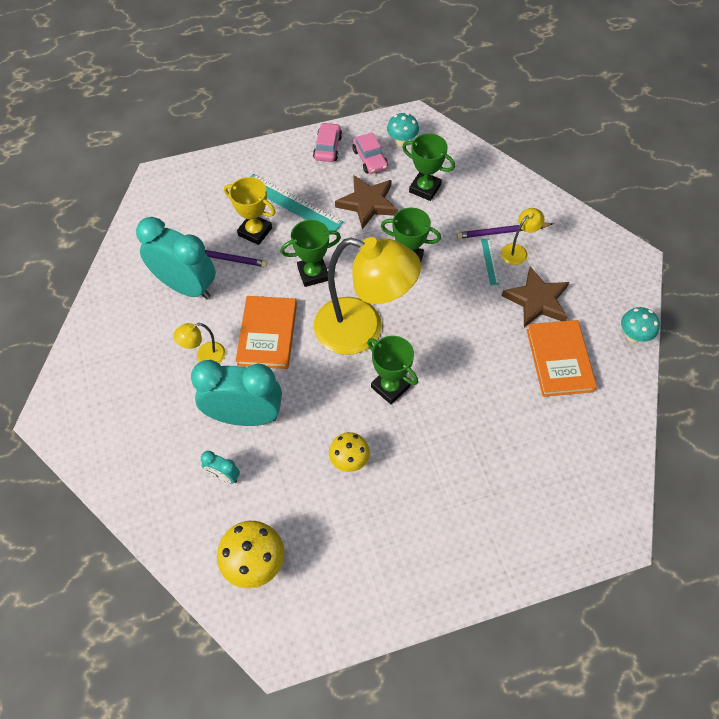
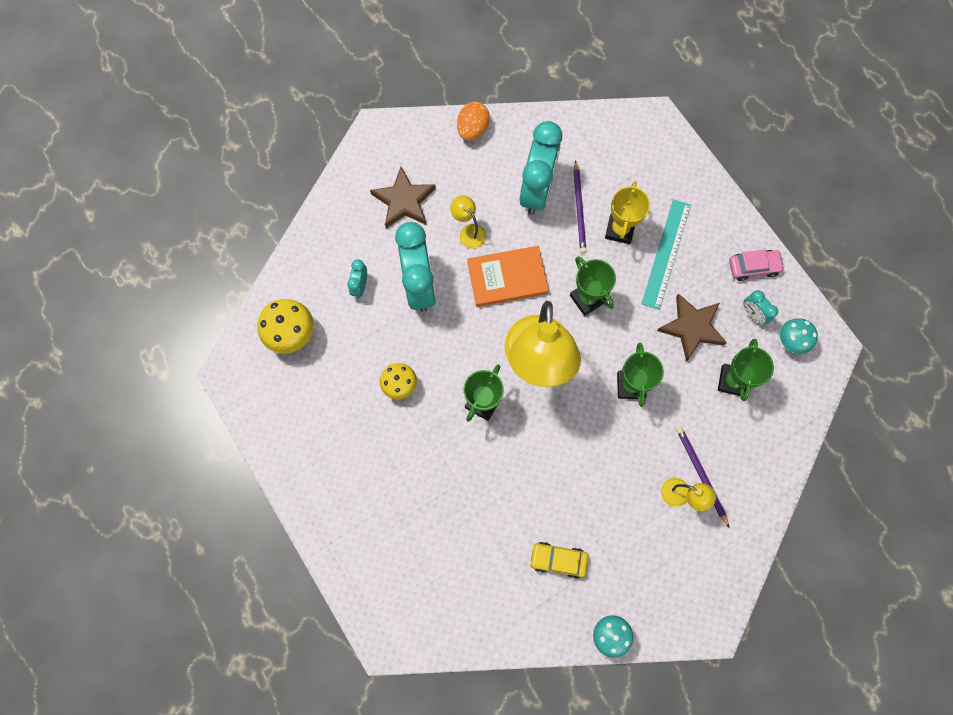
camera: 75 degrees right, 15 degrees up
(93, 326) = (473, 129): none -> orange egg
(370, 159) = (753, 314): pink car -> turquoise clock
(489, 261) = (658, 468): turquoise ruler -> none
(537, 300) = (623, 526): brown star -> brown star (404, 201)
(559, 360) = (558, 560): orange book -> yellow car

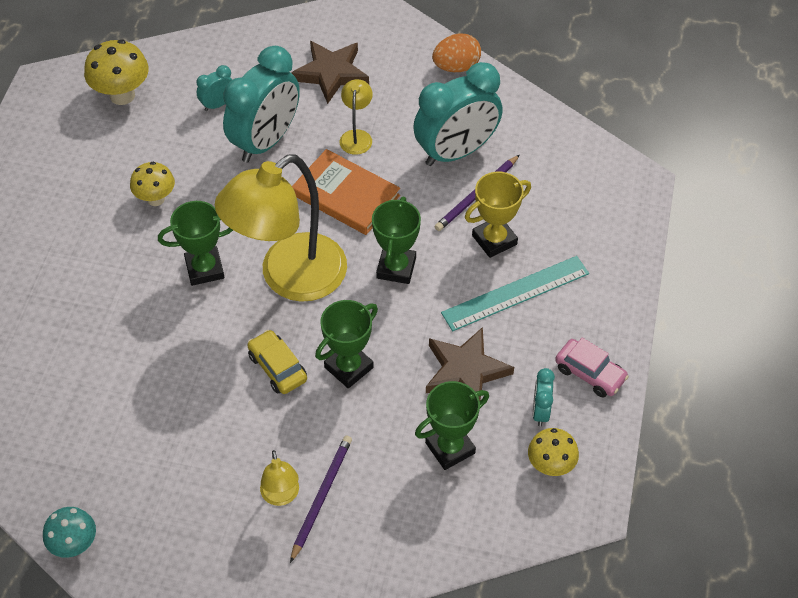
camera: 45 degrees right, 20 degrees down
(558, 560) = (110, 444): yellow car -> yellow car (277, 367)
(790, 341) = (550, 466): turquoise mushroom -> yellow mushroom

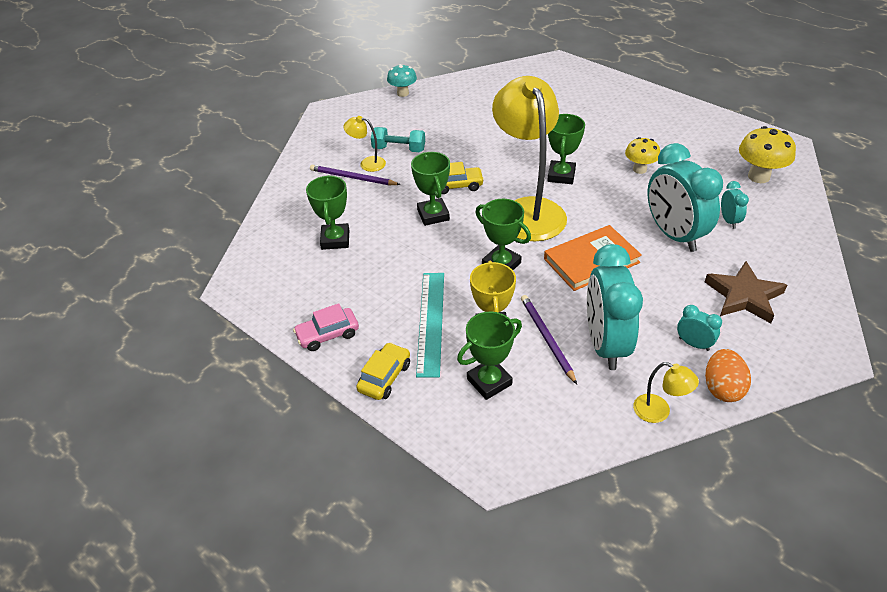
camera: 120 degrees right, 10 degrees down
(229, 474) = (399, 149): none -> turquoise dumbbell
(321, 497) = (352, 177): purple pencil -> purple pencil turned 150 degrees clockwise
(356, 136) = (655, 287): yellow lamp -> yellow lamp (659, 412)
(465, 371) = (385, 268): brown star -> none
(540, 411) = (322, 294): turquoise clock -> turquoise clock (694, 344)
(550, 466) = (279, 281): yellow mushroom -> none
(555, 218) = (489, 382): none -> green trophy
(606, 298) = (384, 377): none -> yellow car

